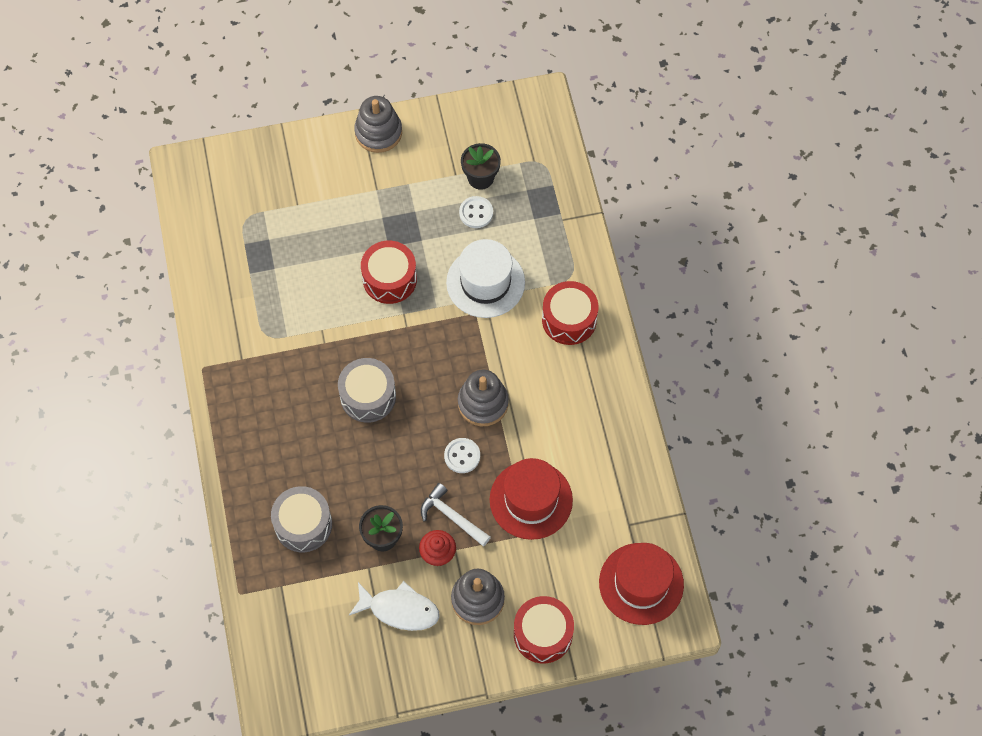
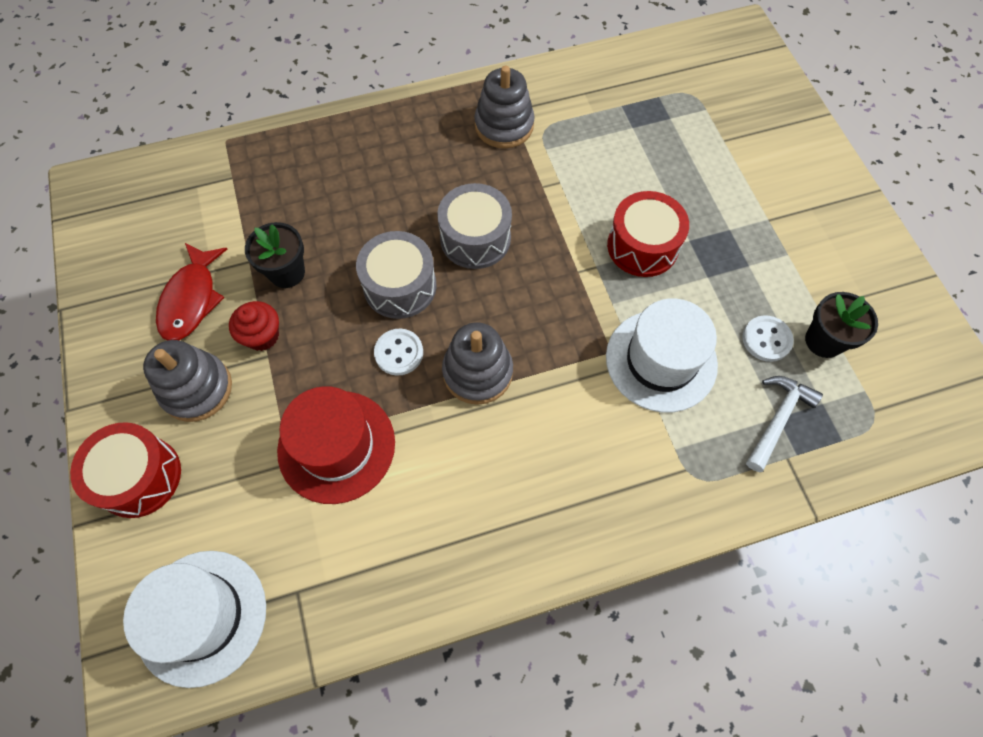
camera: 85 degrees right, 0 degrees up
(303, 524) = (306, 190): grey drum -> grey drum (400, 286)
(378, 132) = (853, 213): grey stacking toy -> grey stacking toy (504, 125)
(399, 609) = (191, 299): white fish -> red fish
(452, 517) = (313, 348): white hammer -> white hammer (777, 419)
(569, 320) = (622, 479): red drum -> none
(641, 583) = (201, 617): red hat -> white hat

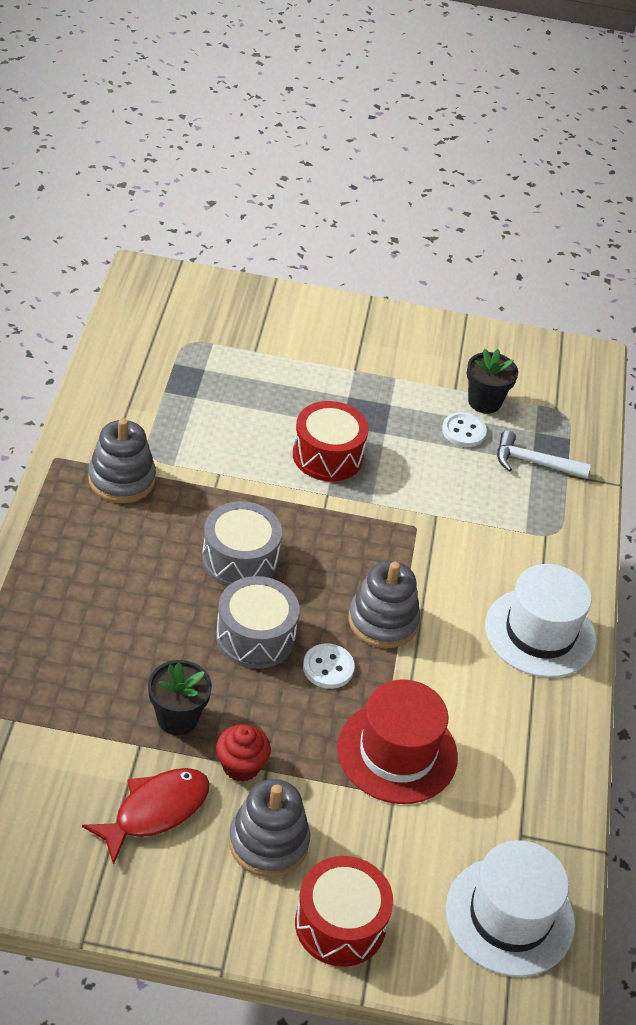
camera: 70 degrees left, 20 degrees down
(191, 299) = (155, 811): red fish -> red fish turned 75 degrees counterclockwise
(661, 360) = (444, 500): white hat -> white hat (540, 632)
(777, 419) = (534, 463): white hammer -> white hammer turned 45 degrees counterclockwise

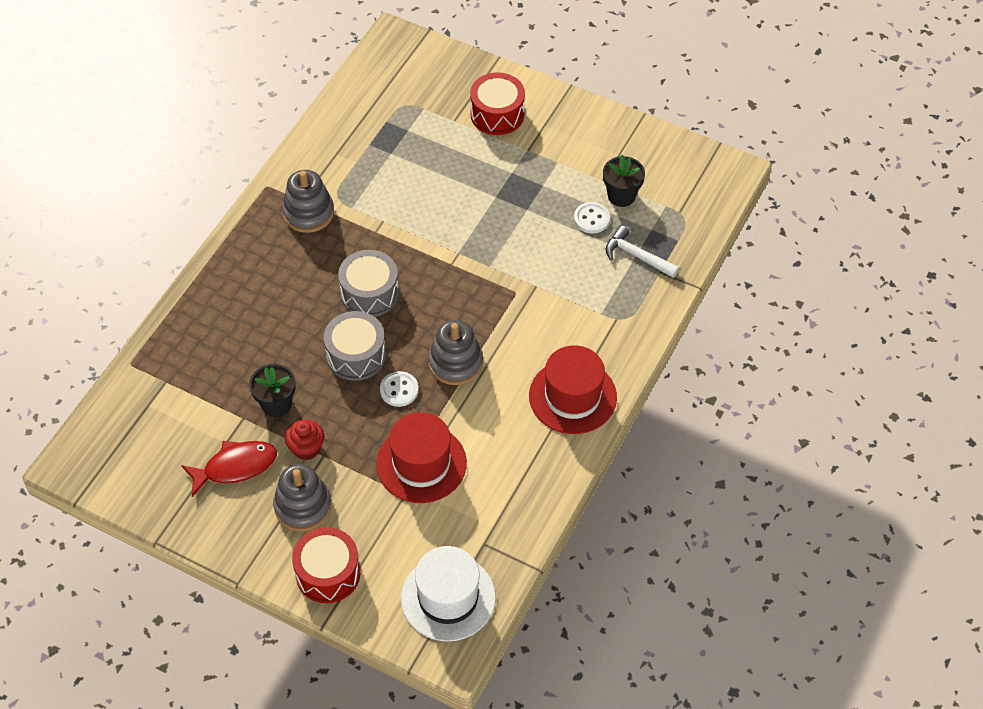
camera: 25 degrees right, 10 degrees up
(327, 455) = (472, 220): red drum -> red drum (497, 114)
(540, 632) = (572, 396): white hat -> red hat

